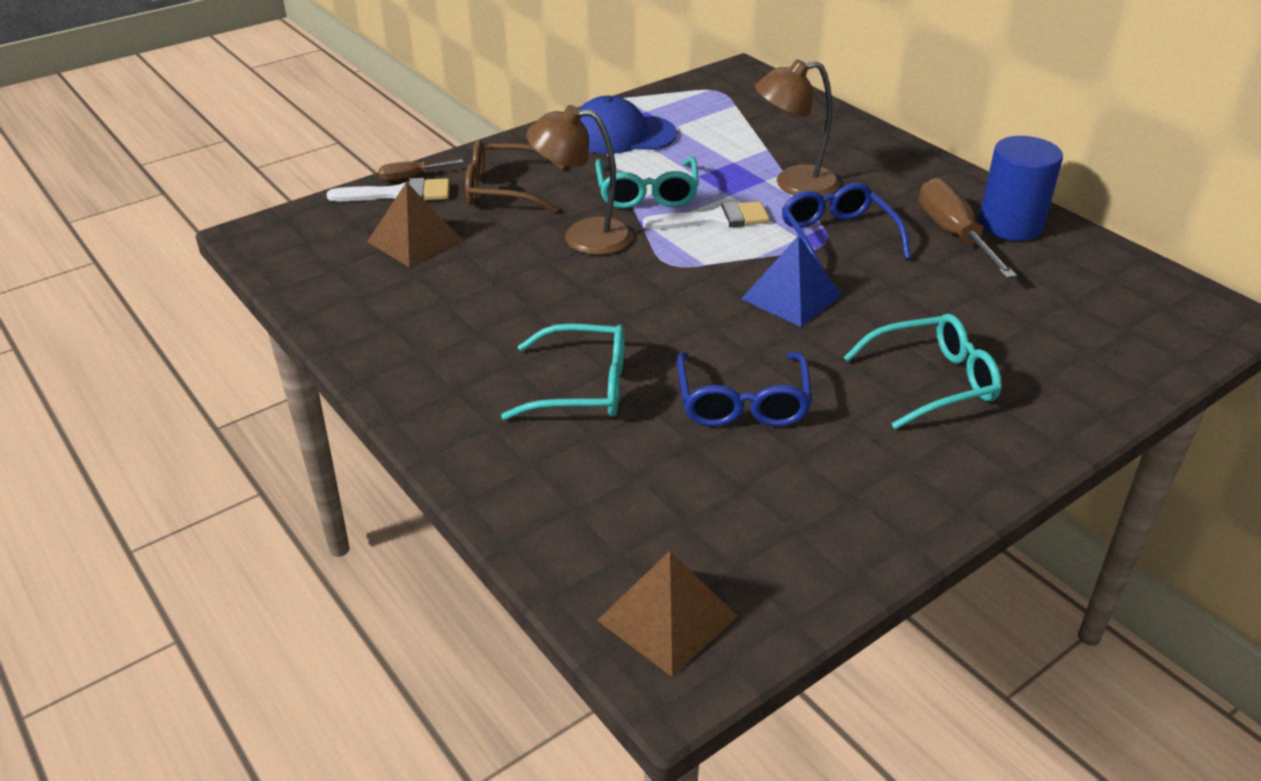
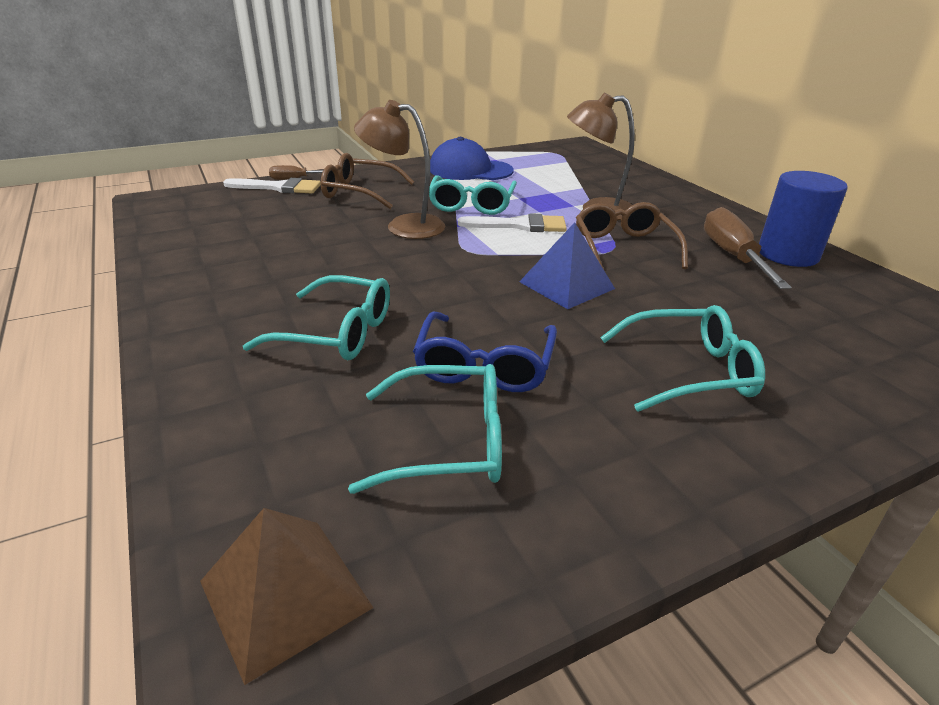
camera: 10 degrees right, 5 degrees down
(415, 241) = (268, 215): brown pyramid -> none
(739, 482) = (447, 442): none -> turquoise glasses
(838, 237) = (624, 248): blue glasses -> brown glasses

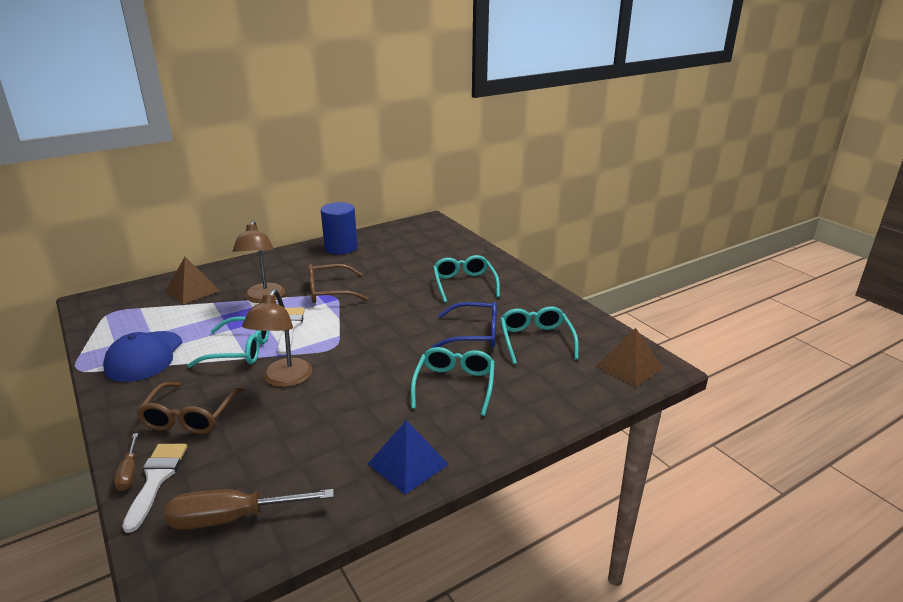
camera: 95 degrees left, 5 degrees down
(566, 285) = (384, 311): blue pyramid -> blue pyramid (408, 464)
(609, 177) = (192, 290): none -> brown pyramid
(733, 256) = (343, 262): brown screwdriver -> brown screwdriver (233, 518)

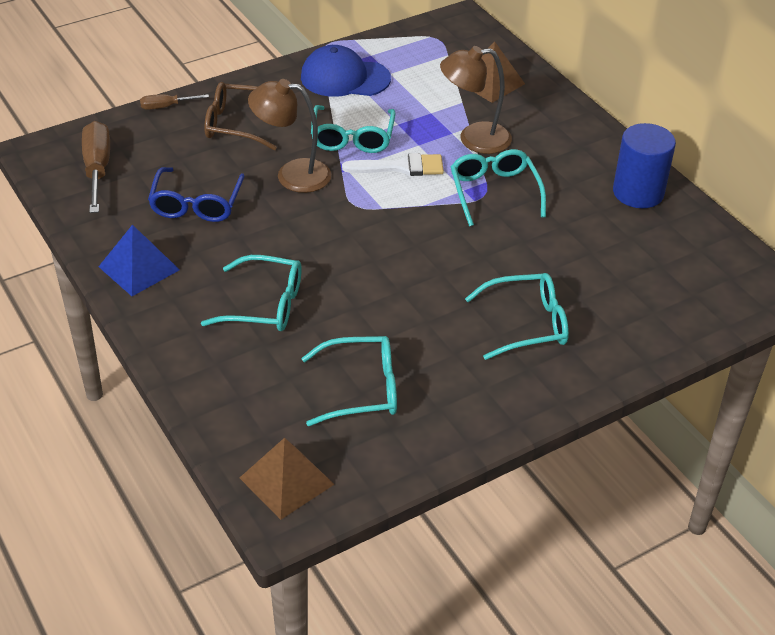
camera: 90 degrees right, 15 degrees up
(156, 479) = (154, 122): white brush -> none
(330, 292) = (494, 192): brown glasses -> turquoise glasses
(474, 334) = (380, 327): blue glasses -> blue glasses (196, 204)

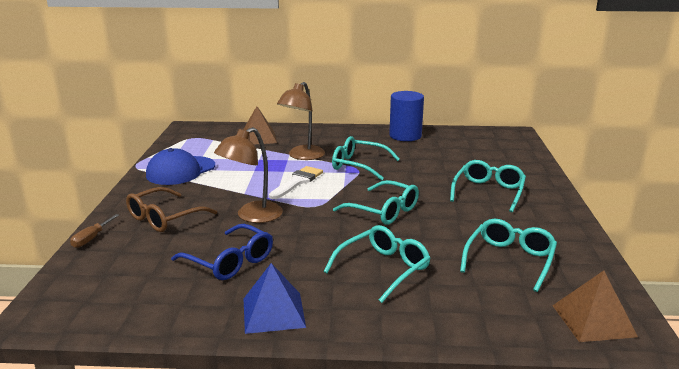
camera: 55 degrees left, 20 degrees down
(97, 169) = (114, 293): brown screwdriver -> none
(352, 137) = (245, 186): turquoise glasses -> turquoise glasses (383, 211)

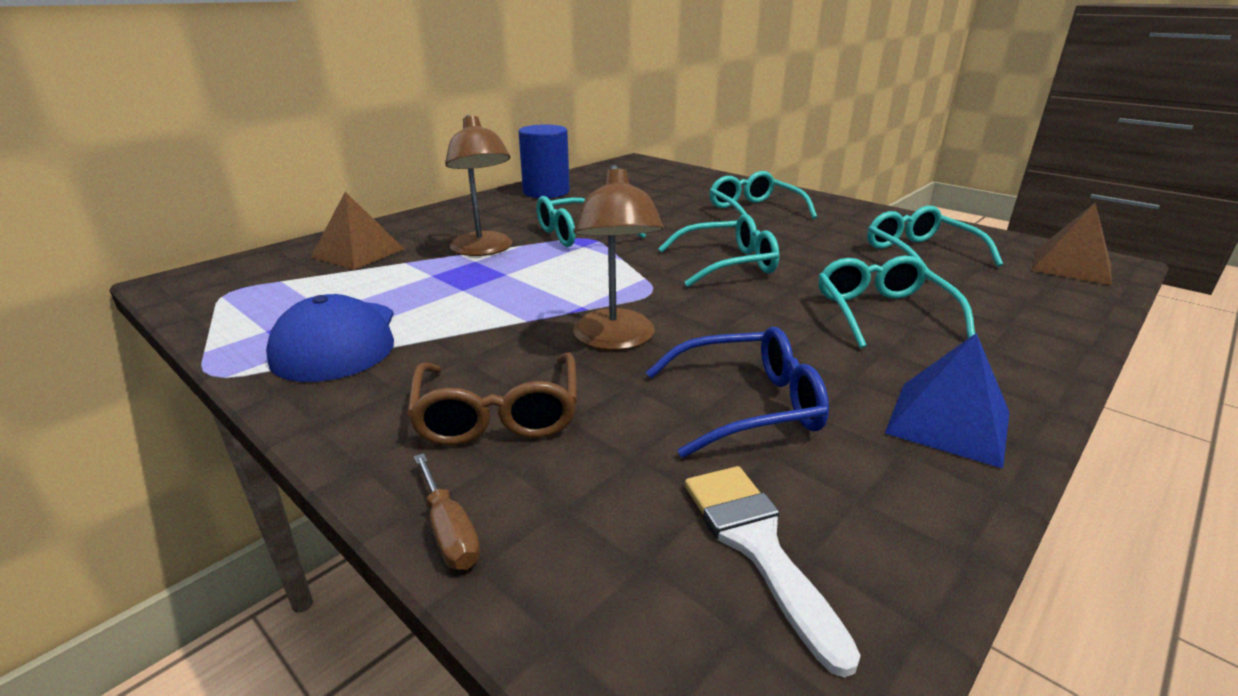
camera: 50 degrees left, 5 degrees up
(297, 182) = (558, 277): white brush -> white brush (757, 545)

